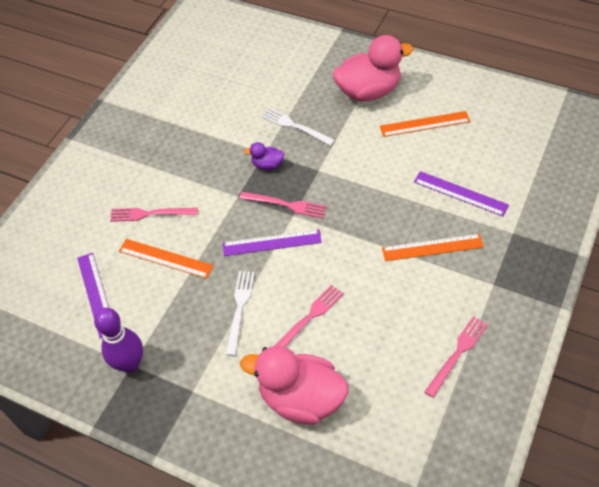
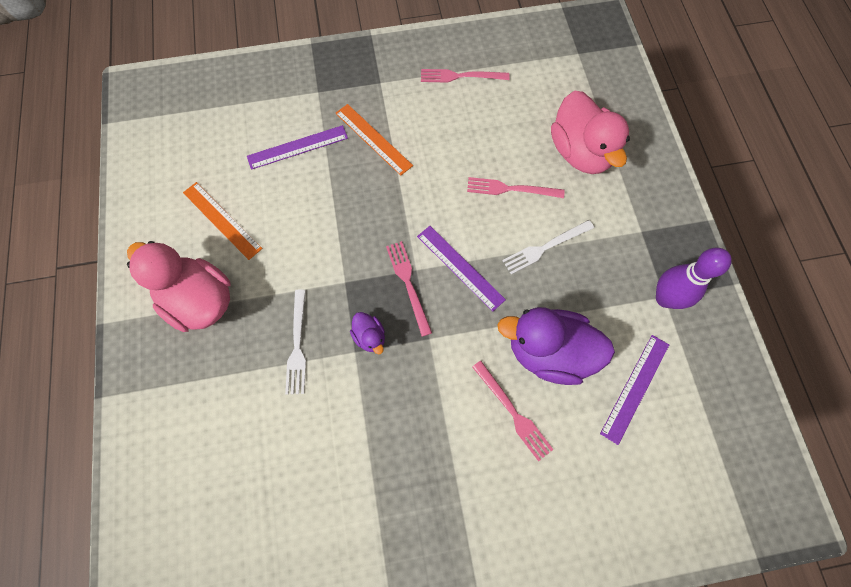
camera: 130 degrees left, 15 degrees up
(165, 258) = (549, 352): orange ruler -> purple duck
(460, 193) = (297, 147): purple ruler -> purple ruler turned 75 degrees clockwise

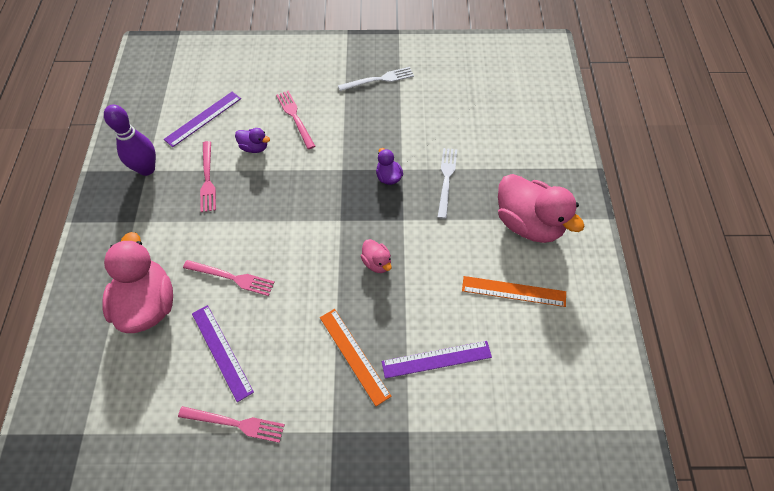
camera: 170 degrees left, 10 degrees down
(222, 220) = (513, 291): orange ruler -> orange ruler turned 45 degrees counterclockwise
(366, 227) = (377, 263): none -> pink duck
(408, 284) = (349, 210): pink fork -> pink fork (207, 179)
(460, 267) = (302, 216): purple ruler -> purple ruler (222, 351)
(545, 247) = (223, 221): white fork -> white fork (378, 79)
(549, 352) = (254, 147): purple duck -> purple duck, size x0.45

